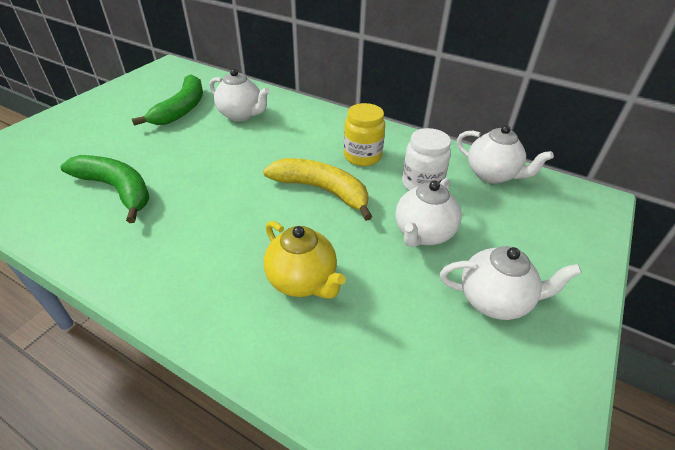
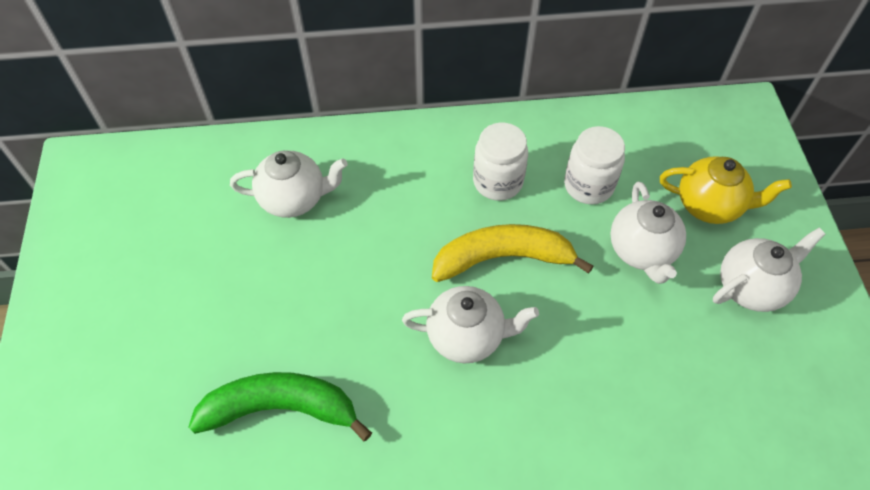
camera: 35 degrees left, 15 degrees up
(181, 109) = (203, 235): green banana -> none
(302, 281) = (590, 379): yellow teapot -> yellow teapot (709, 205)
(362, 156) = (497, 182): yellow jar -> white jar
(492, 175) = (640, 130): white teapot -> white teapot (467, 336)

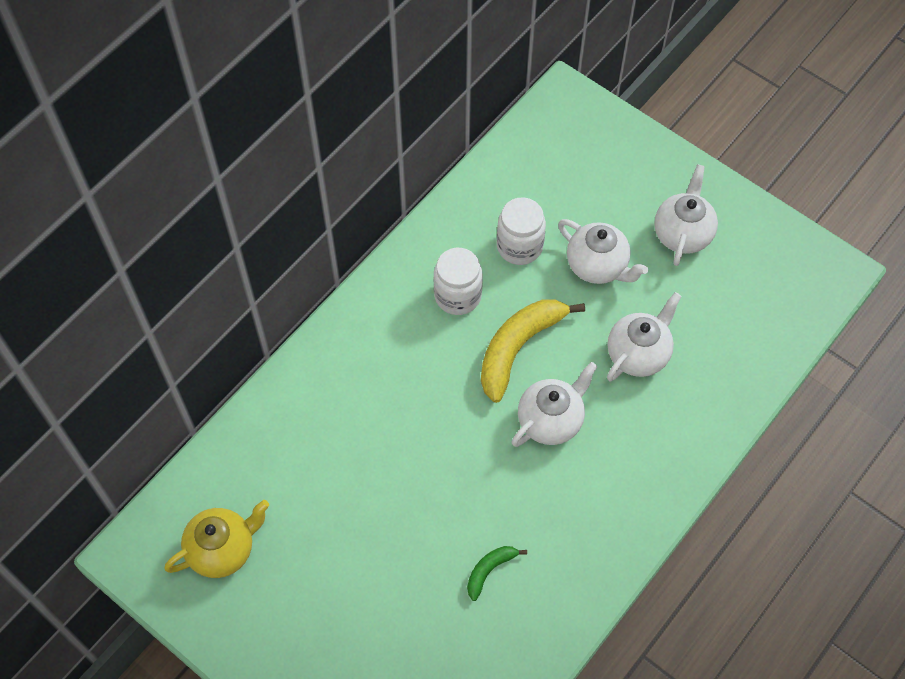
camera: 45 degrees left, 5 degrees up
(281, 408) = (489, 570): green banana -> green banana, size x0.49
(294, 199) = (332, 432): white teapot -> white teapot (638, 354)
(709, 205) = (608, 195): yellow teapot -> yellow teapot (222, 549)

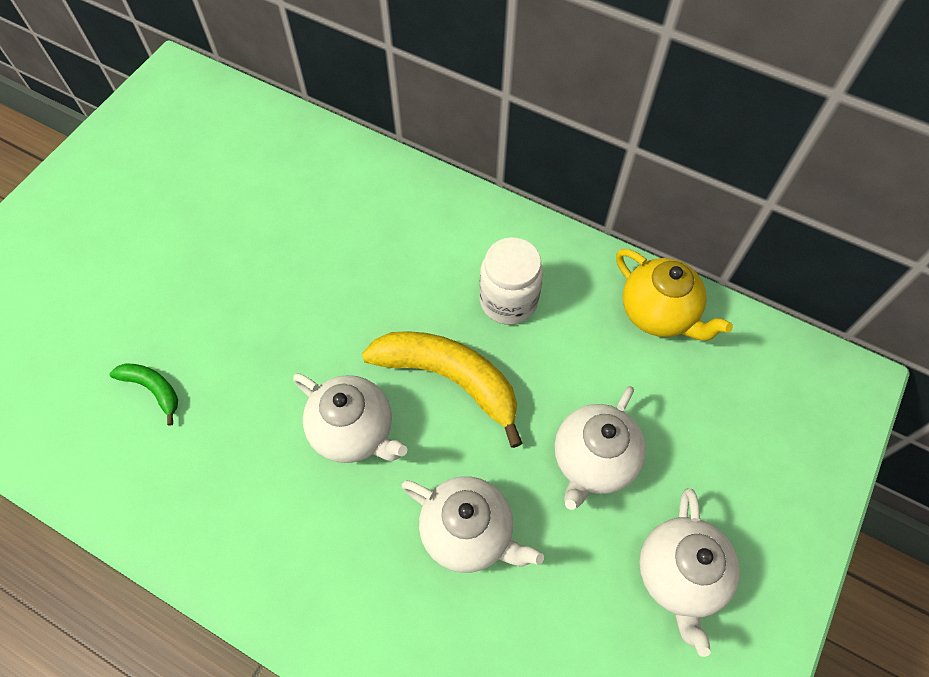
camera: 80 degrees right, 0 degrees up
(222, 549) = (177, 141): yellow teapot -> yellow teapot (658, 314)
(519, 246) = (596, 359): white jar -> none
(682, 234) = (679, 575): white teapot -> white teapot turned 90 degrees clockwise

